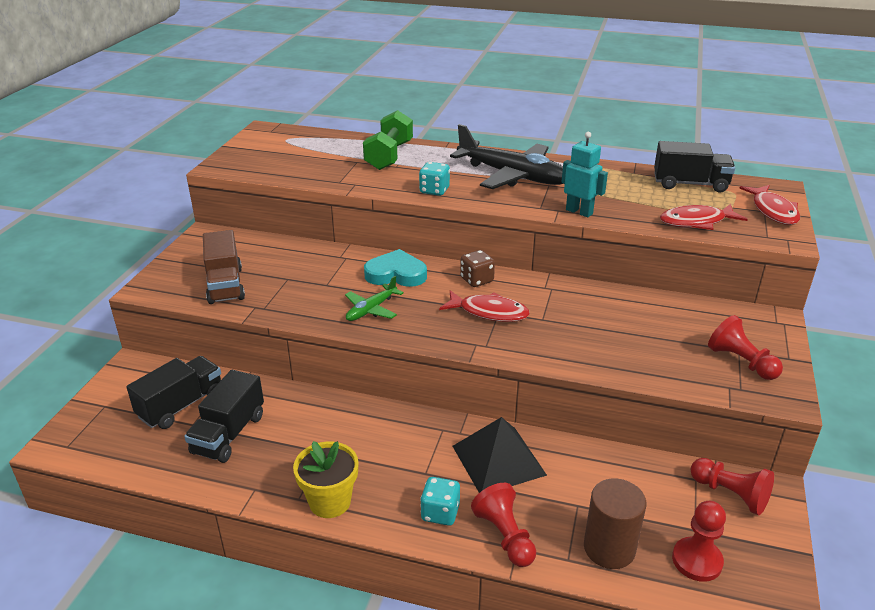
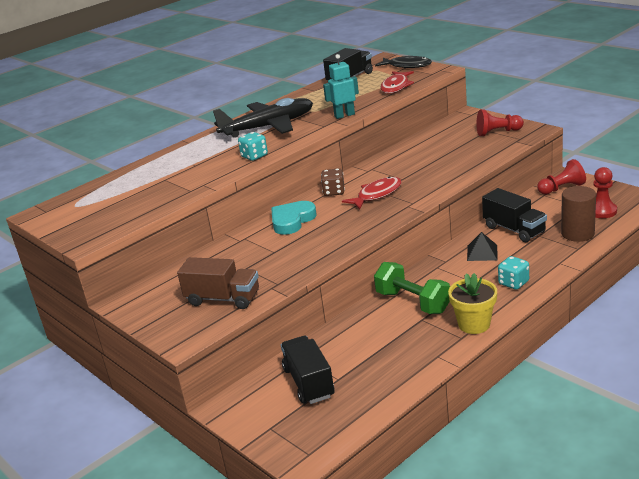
camera: 55 degrees left, 5 degrees down
(229, 434) = (366, 361): black truck -> black truck (514, 229)
(371, 309) = (328, 237): green plane -> none
(389, 156) = (173, 165): green dumbbell -> green dumbbell (413, 302)
(498, 460) = (482, 252): black pyramid -> black pyramid, size x0.59
(505, 536) = (547, 264): red pawn -> none
(773, 211) = (407, 66): red fish -> black fish

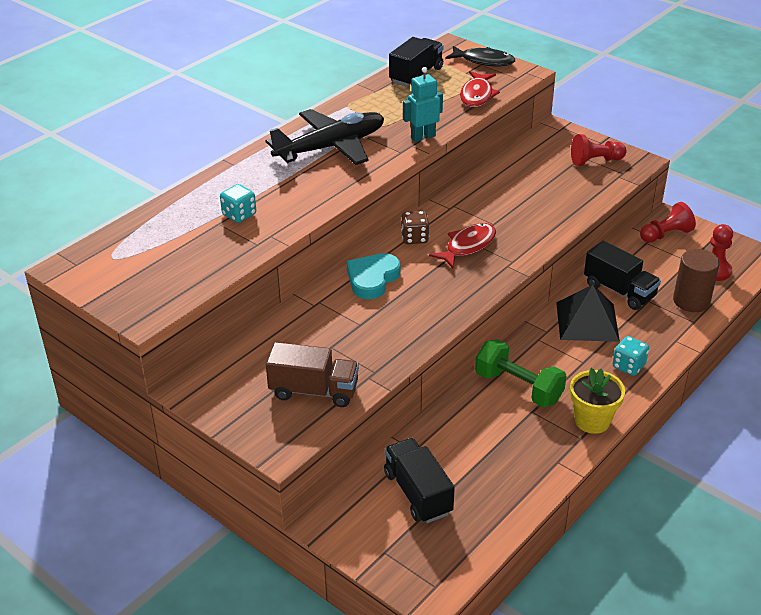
camera: 10 degrees left, 10 degrees up
(254, 156) = (325, 195): turquoise dice -> turquoise dice (239, 215)
(482, 252) = (587, 321): black pyramid -> black pyramid, size x1.71

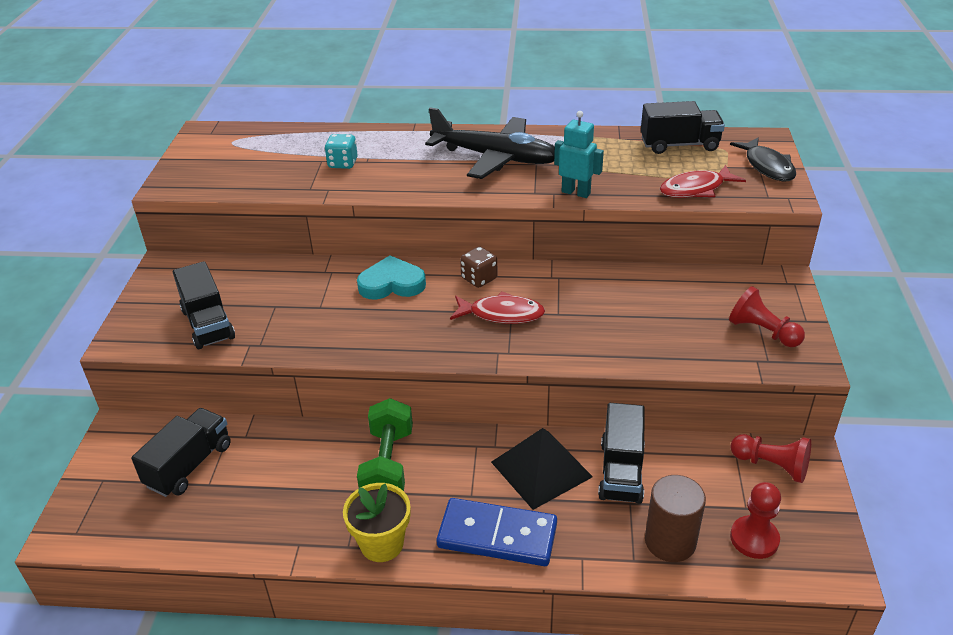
camera: 55 degrees right, 0 degrees up
(314, 391) = (208, 324): brown truck -> black truck
(628, 366) = (497, 535): turquoise dice -> blue domino

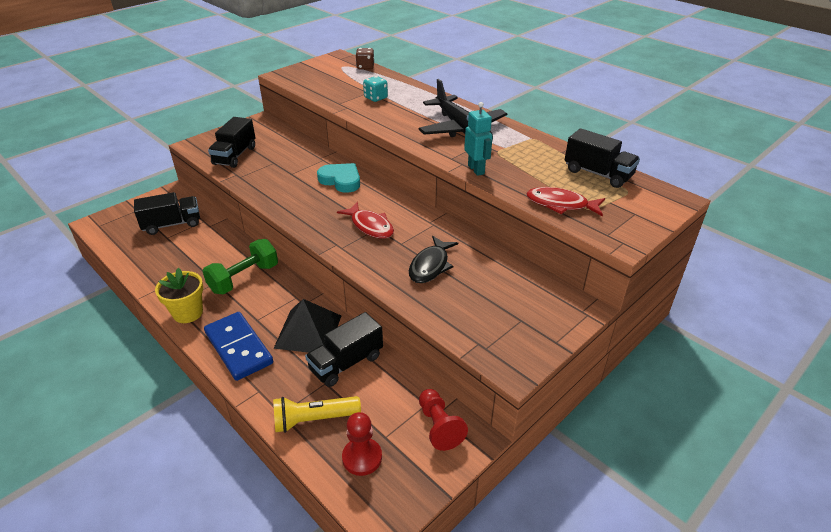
camera: 40 degrees right, 0 degrees up
(479, 279) = (388, 201): brown dice -> brown dice (365, 67)
(670, 541) = (314, 419): brown cylinder -> yellow flashlight
(762, 331) = (511, 329): red pawn -> none
(767, 166) = (643, 216): black fish -> black fish (430, 266)

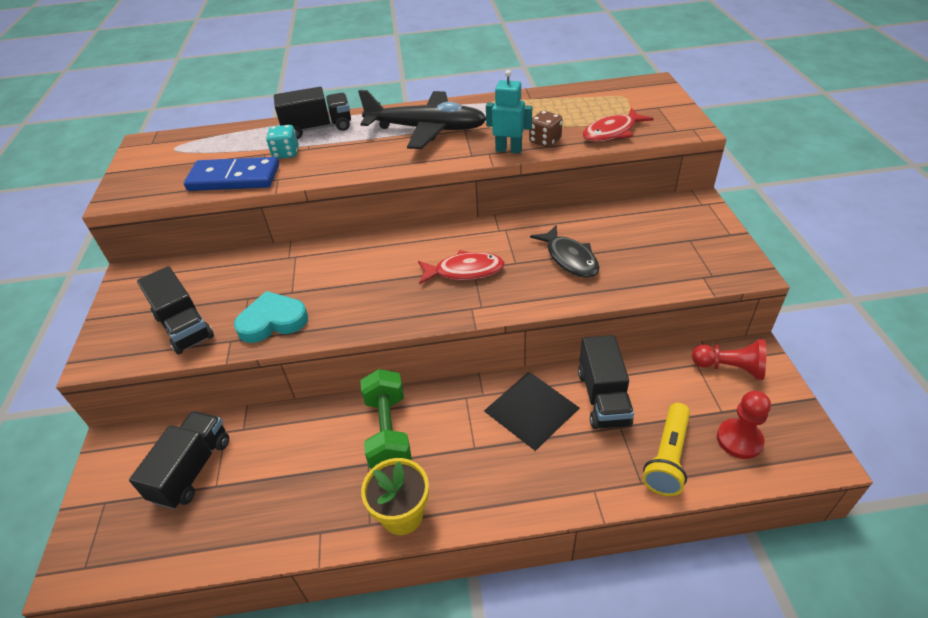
camera: 50 degrees left, 5 degrees up
(239, 348) = (509, 483): blue domino -> blue domino (234, 178)
(341, 180) = (355, 259): turquoise heart -> turquoise heart (272, 321)
(365, 67) = (203, 134): brown dice -> brown dice (545, 141)
(598, 174) = (583, 97): black truck -> black truck (318, 128)

